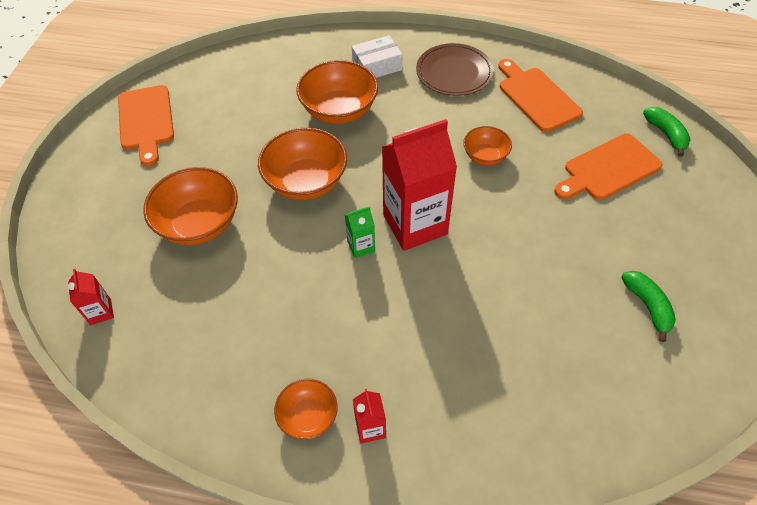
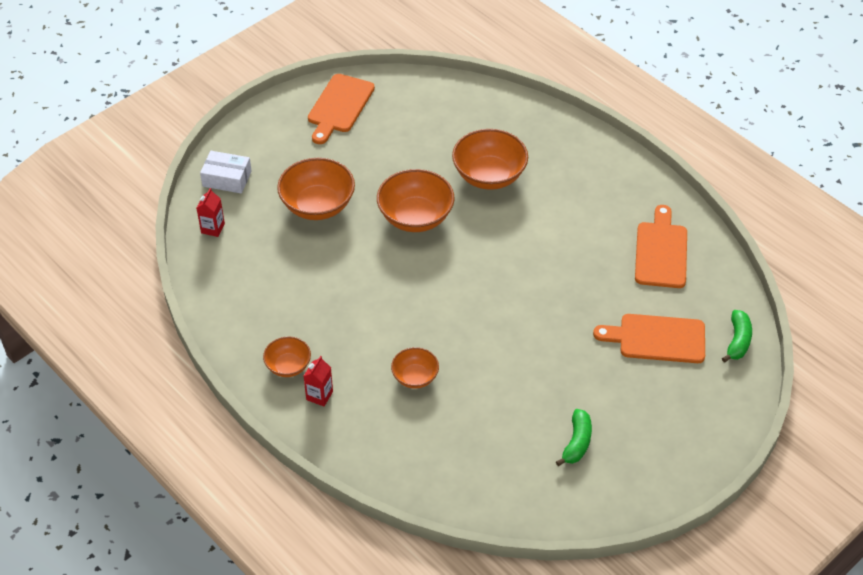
camera: 35 degrees right, 5 degrees down
(361, 246) = (413, 285): green carton -> none
(377, 66) = (554, 154): white box -> white box (227, 178)
(415, 224) = (465, 292): red carton -> none
(454, 72) = (612, 194): brown plate -> none
(485, 156) = (568, 273): orange bowl -> orange bowl (415, 377)

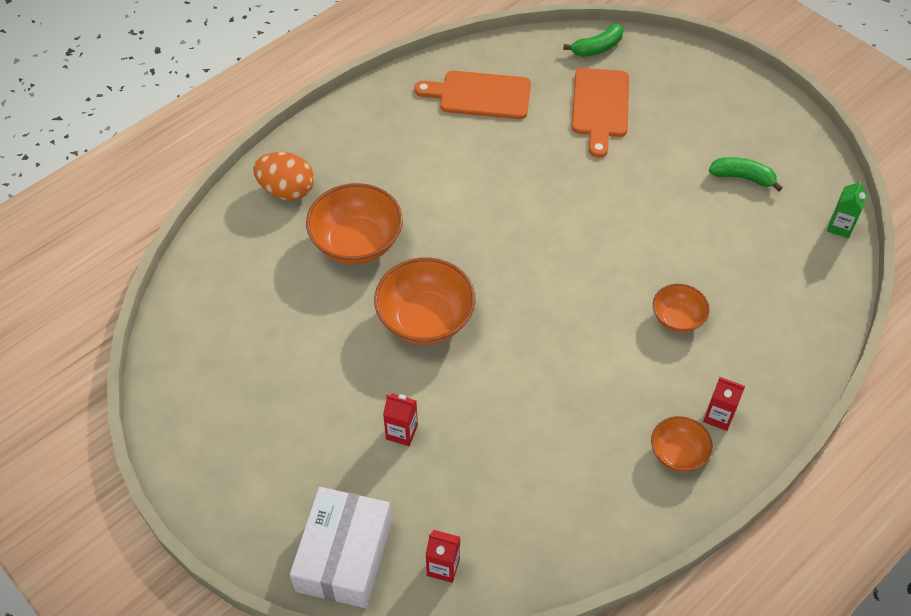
camera: 90 degrees left, 5 degrees up
(227, 178) = (344, 555): white box -> white box, size x1.53
(317, 205) = (401, 432): orange bowl -> red carton
(339, 106) = (209, 412): orange cutting board -> none
(520, 514) = (840, 227): none -> green carton
(540, 133) = (287, 190): none -> orange egg
(737, 341) = (597, 48): green banana -> green banana turned 135 degrees clockwise

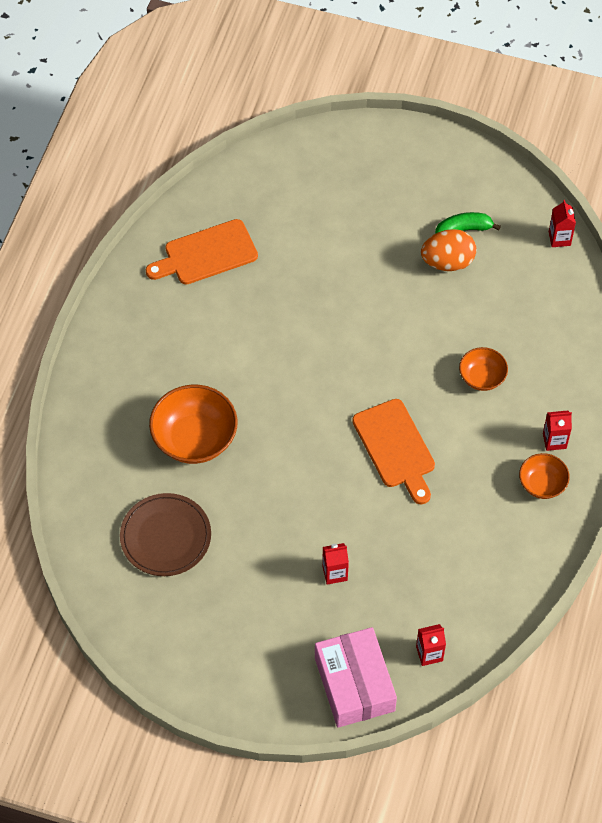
camera: 30 degrees left, 5 degrees up
(266, 316) = (165, 537): none -> brown plate
(287, 190) = (104, 422): orange egg -> orange egg (447, 262)
(344, 555) = (354, 684): white box -> pink box
(425, 319) = (293, 475): orange bowl -> none
(597, 48) = (276, 160): green banana -> none
(600, 107) = (313, 217): orange cutting board -> orange cutting board (395, 447)
(840, 227) = (559, 238): green carton -> red carton

